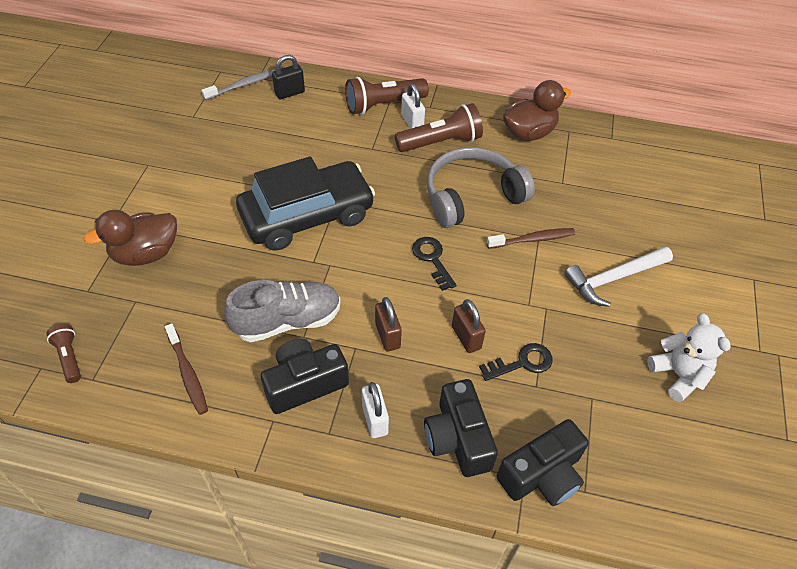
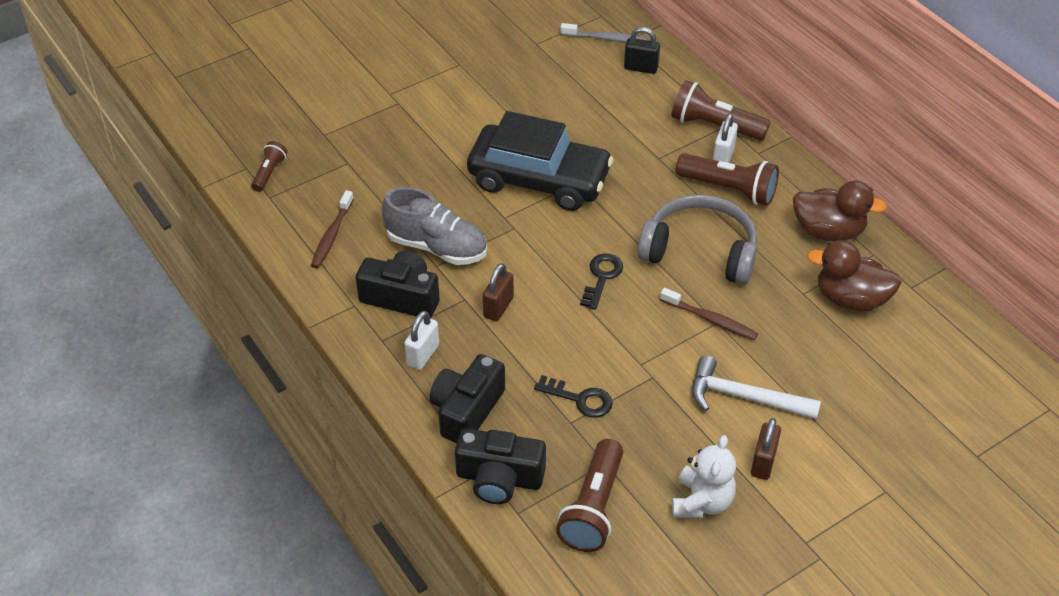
camera: 45 degrees right, 5 degrees down
(146, 253) = (389, 133): brown duck -> brown duck (850, 299)
(466, 337) = (558, 351): brown padlock -> brown padlock (763, 462)
(625, 440) = (593, 508): none -> brown flashlight

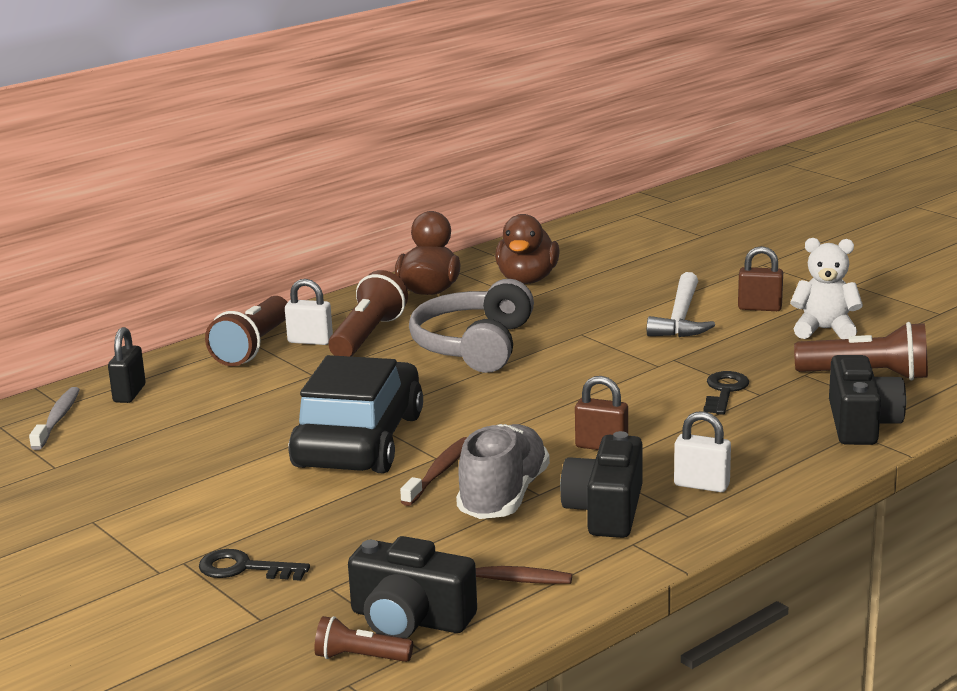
camera: 95 degrees left, 25 degrees down
(467, 410) = (775, 450): black camera -> black camera (410, 619)
(602, 277) = (531, 392): black key -> black key (244, 568)
(710, 319) = (578, 336): brown toothbrush -> brown toothbrush (438, 472)

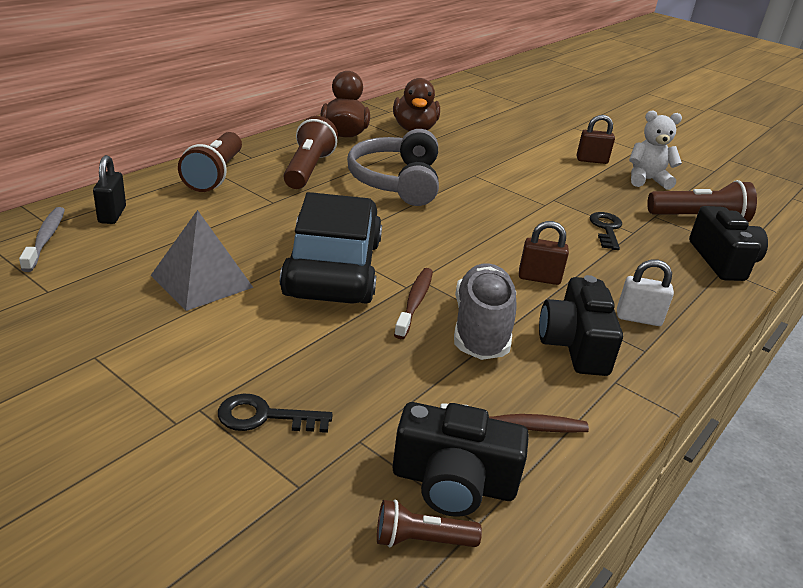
camera: 15 degrees left, 10 degrees up
(212, 455) = (202, 281): none -> grey pyramid
(310, 341) = (262, 171): white padlock -> none
(681, 318) = (541, 165): white hammer -> none

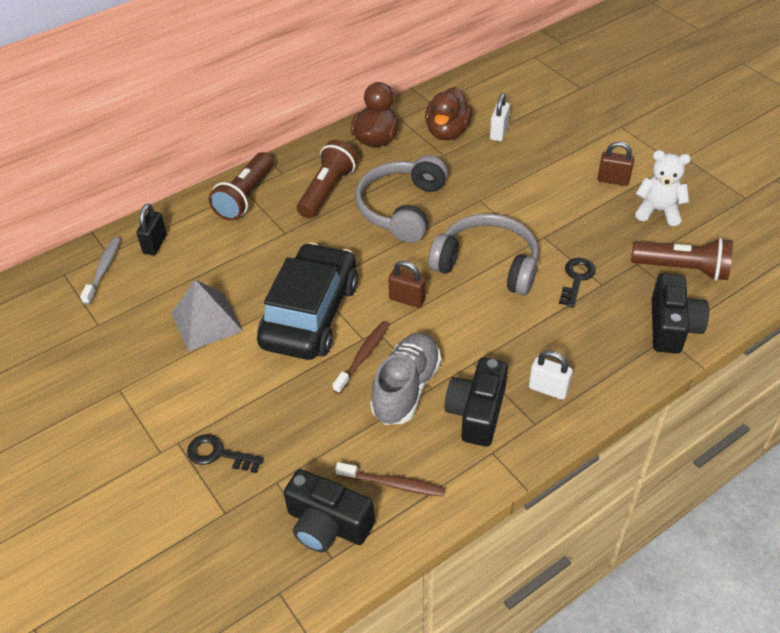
camera: 20 degrees right, 15 degrees up
(421, 540) = (289, 563): brown flashlight -> none
(464, 130) = (498, 132): none -> white padlock
(510, 220) = (487, 264): none -> grey headphones
(539, 278) = (481, 336): brown padlock -> brown padlock (407, 299)

